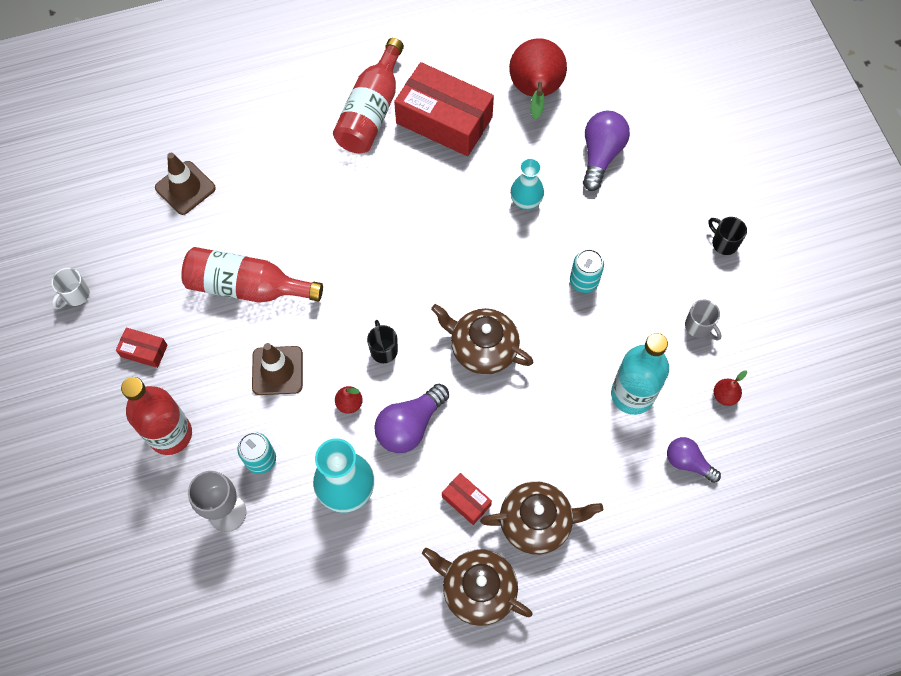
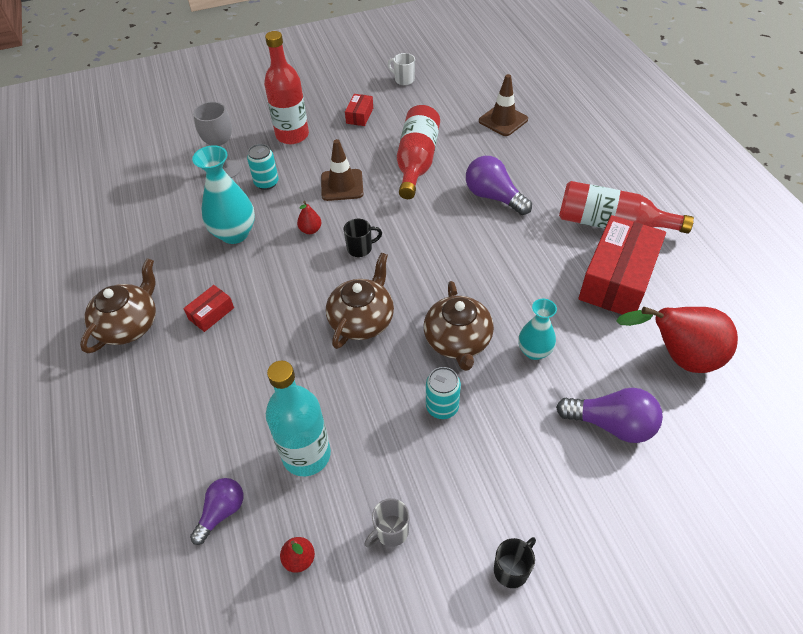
camera: 90 degrees right, 15 degrees down
(410, 426) = (287, 270): purple light bulb -> purple light bulb (493, 197)
(537, 522) = (181, 368): brown teapot -> brown teapot (457, 341)

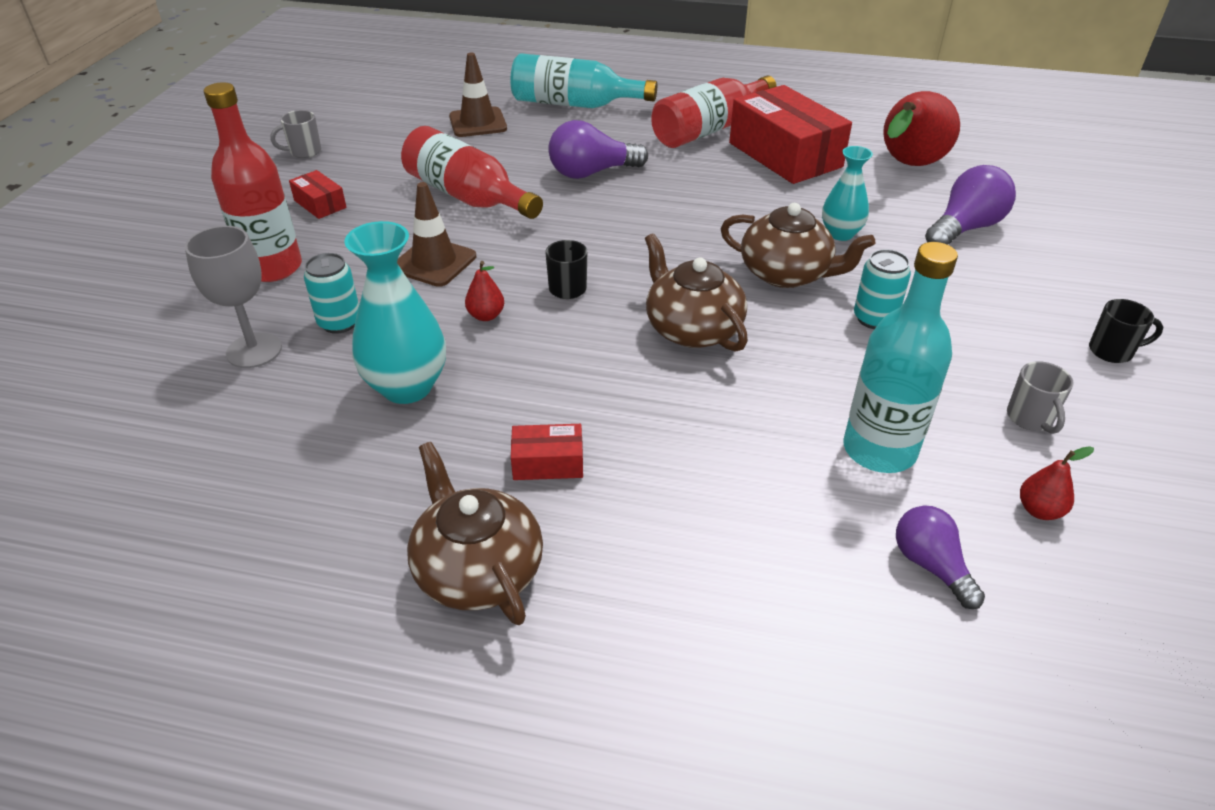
camera: 60 degrees left, 10 degrees down
(211, 313) = (548, 463): red box -> red box turned 75 degrees counterclockwise
(403, 80) = (304, 152): white mug -> grey mug
(512, 569) = (1112, 351): black mug -> black mug turned 105 degrees clockwise
(573, 146) = (574, 104): none -> turquoise bottle

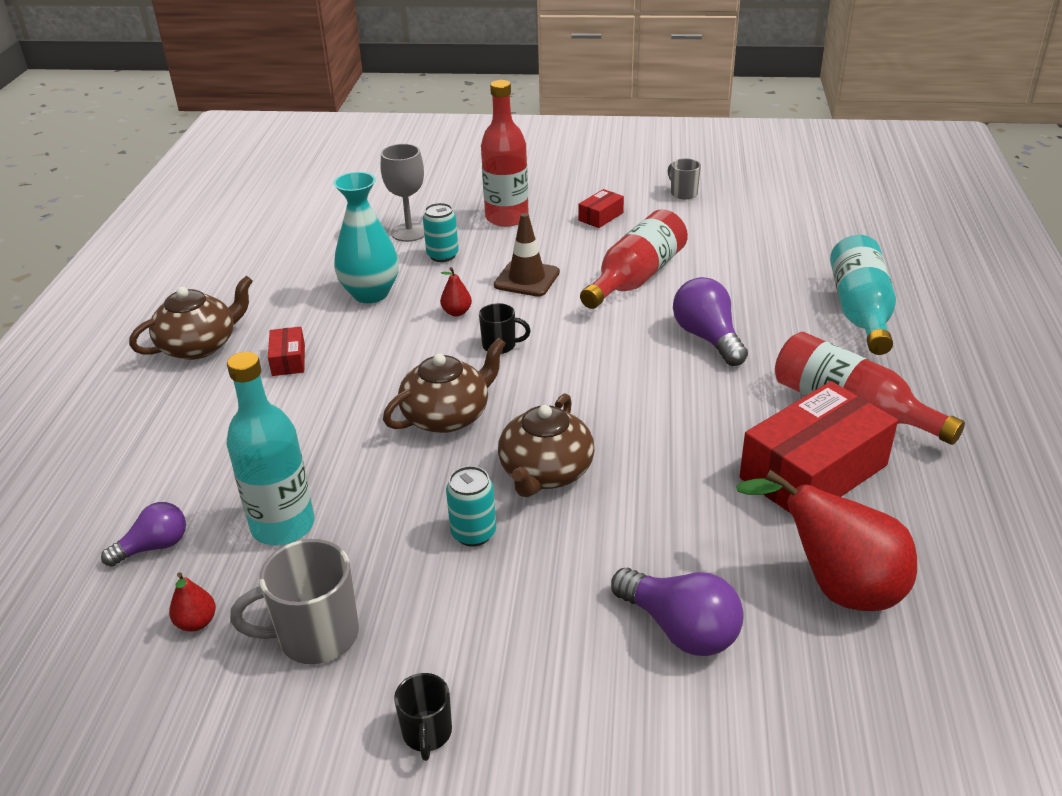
camera: 85 degrees right, 5 degrees down
(478, 123) = (782, 262): brown traffic cone -> none
(840, 234) = (636, 514): turquoise vase -> none
(1030, 418) = (315, 636): grey mug -> grey mug, size x1.74

